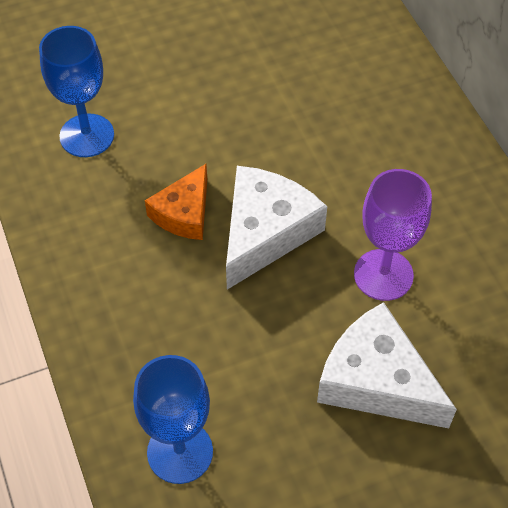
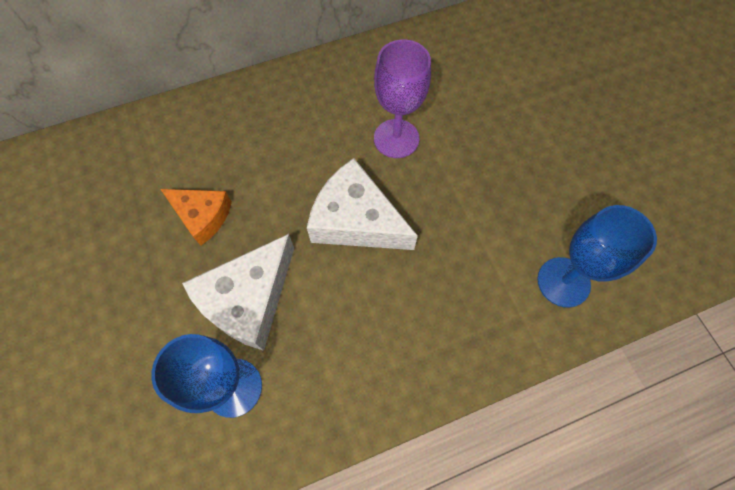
camera: 90 degrees left, 10 degrees up
(184, 213) = (334, 287): orange cheese -> orange cheese (202, 216)
(377, 380) = (486, 148): white cheese -> white cheese (248, 299)

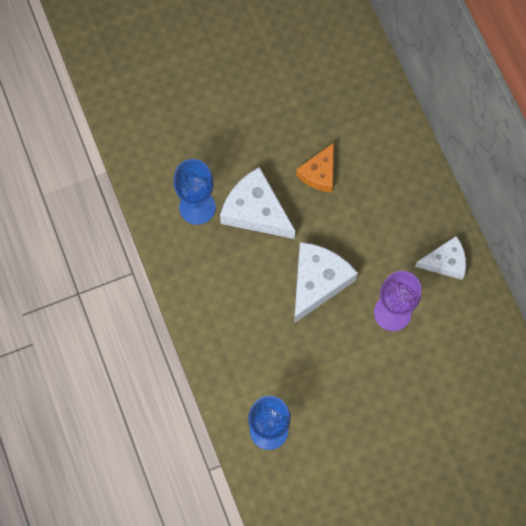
camera: 90 degrees right, 5 degrees up
(333, 85) = (445, 262): none -> white cheese

